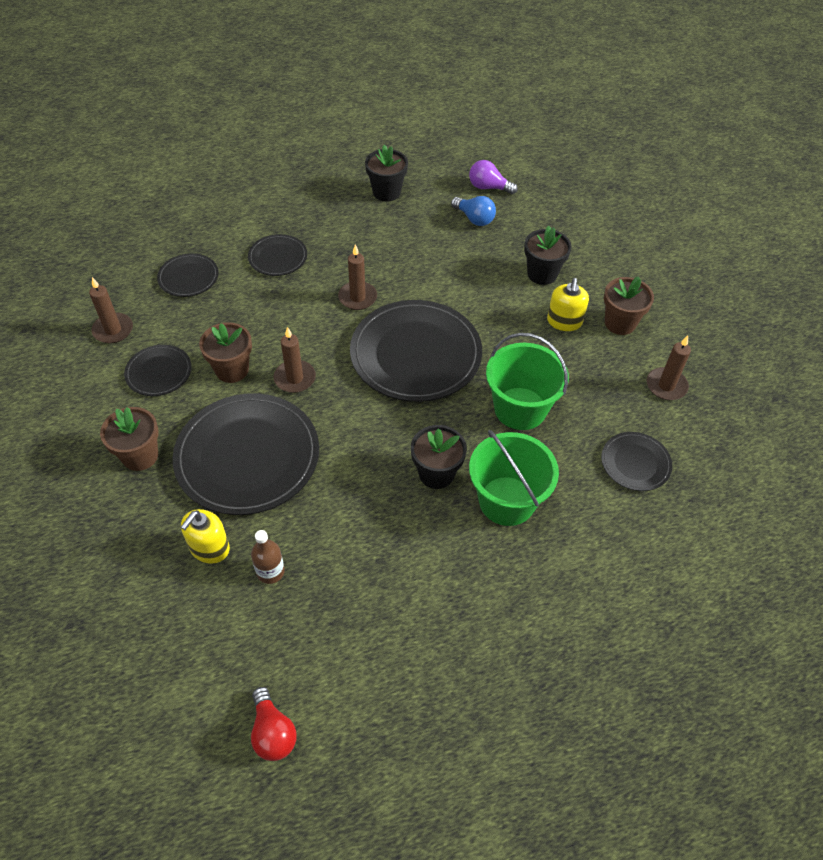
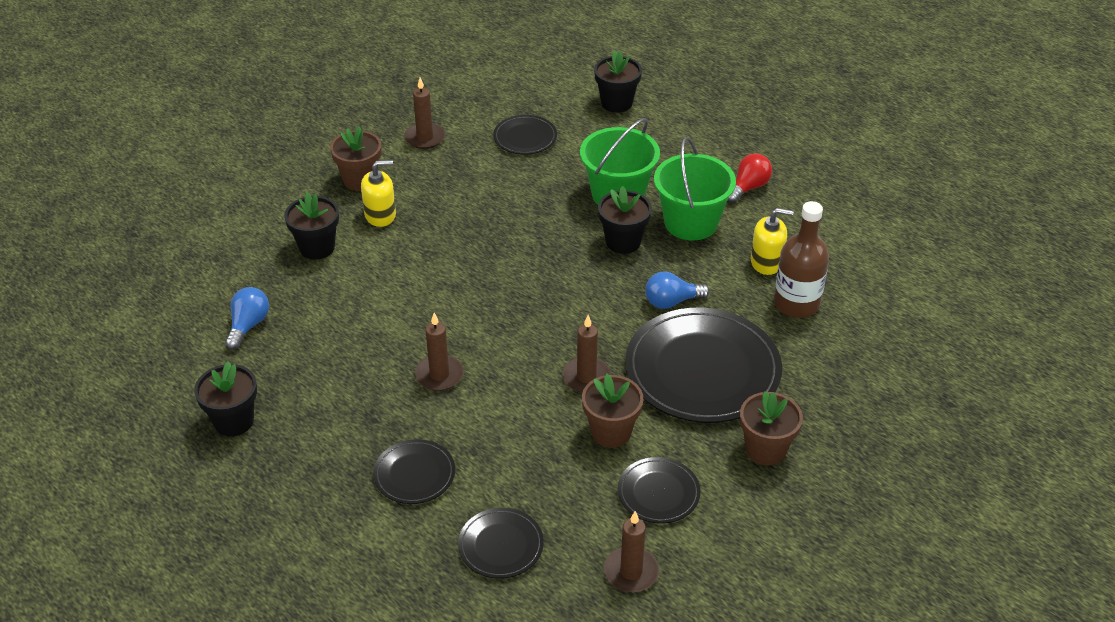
camera: 115 degrees left, 10 degrees down
(209, 548) = (810, 351): yellow soap dispenser -> yellow soap dispenser (766, 262)
(270, 571) = (796, 304): brown bottle -> brown bottle, size x1.74
(273, 732) = (908, 249): red light bulb -> red light bulb (748, 187)
(337, 473) = (671, 302): none -> blue light bulb
(416, 354) = (492, 301): black plate -> none
(488, 187) = (180, 331): purple light bulb -> none
(520, 408) = (513, 214): green bucket -> green bucket (691, 222)
(667, 572) = (616, 103): none -> black flower pot

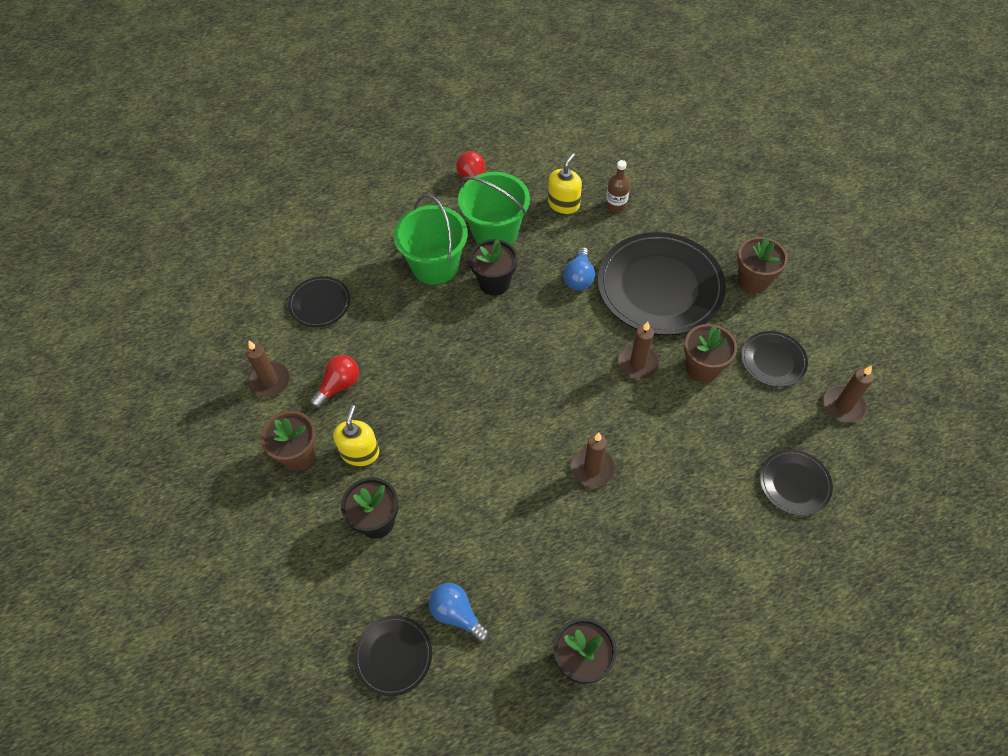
camera: 65 degrees left, 15 degrees up
(414, 474) = (700, 523): black plate -> black plate (393, 656)
(442, 179) = (339, 386): none -> red light bulb
(616, 103) = (316, 223): black flower pot -> none
(796, 304) = (616, 205): brown bottle -> brown bottle, size x0.57

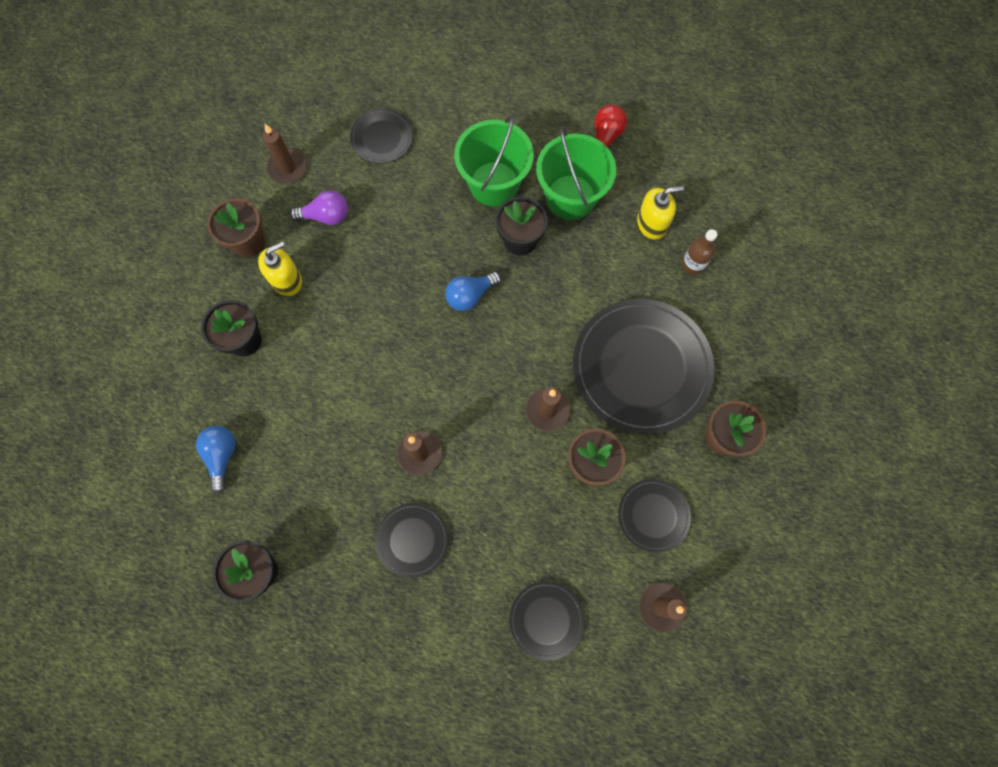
camera: 45 degrees right, 15 degrees up
(339, 386) = (326, 216): red light bulb -> purple light bulb
(393, 656) = (158, 440): black plate -> black plate (412, 540)
(579, 278) = (588, 298): blue light bulb -> blue light bulb (470, 296)

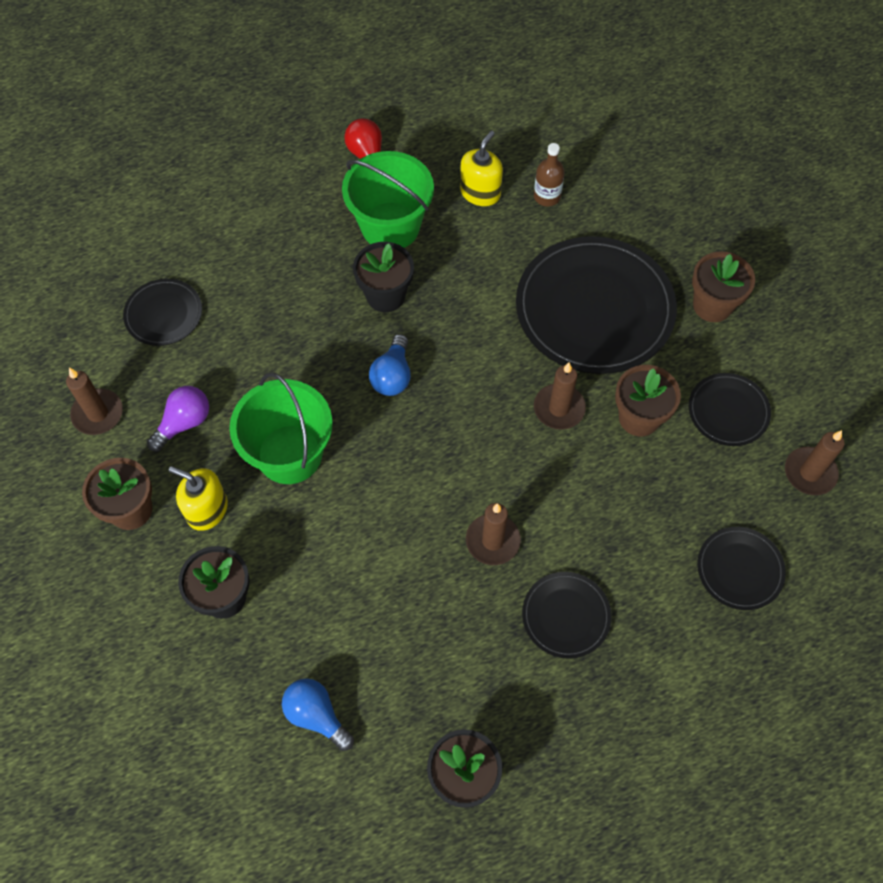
camera: 45 degrees left, 10 degrees down
(286, 280) = (207, 509): yellow soap dispenser -> yellow soap dispenser turned 75 degrees counterclockwise
(494, 184) = (311, 269): green bucket -> green bucket (289, 454)

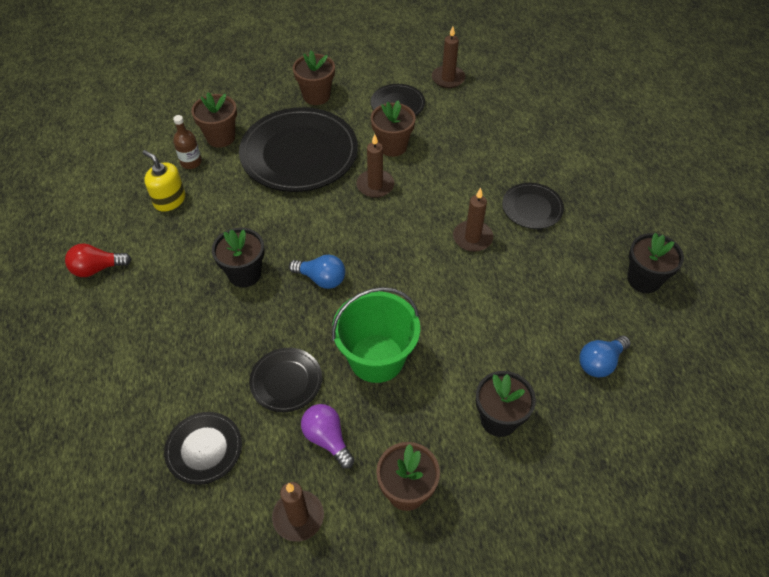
camera: 80 degrees left, 10 degrees down
(207, 509) = (417, 426): yellow soap dispenser -> none
(390, 226) = (177, 262): green bucket -> none
(599, 215) = (220, 137): none -> brown flower pot
(740, 569) = (508, 121): black plate -> black plate (286, 381)

